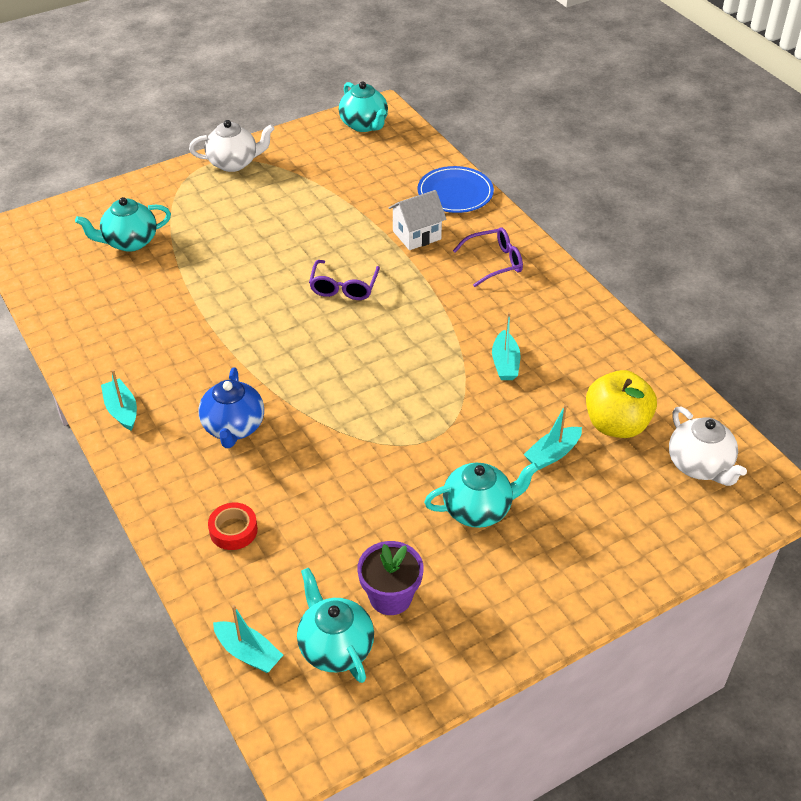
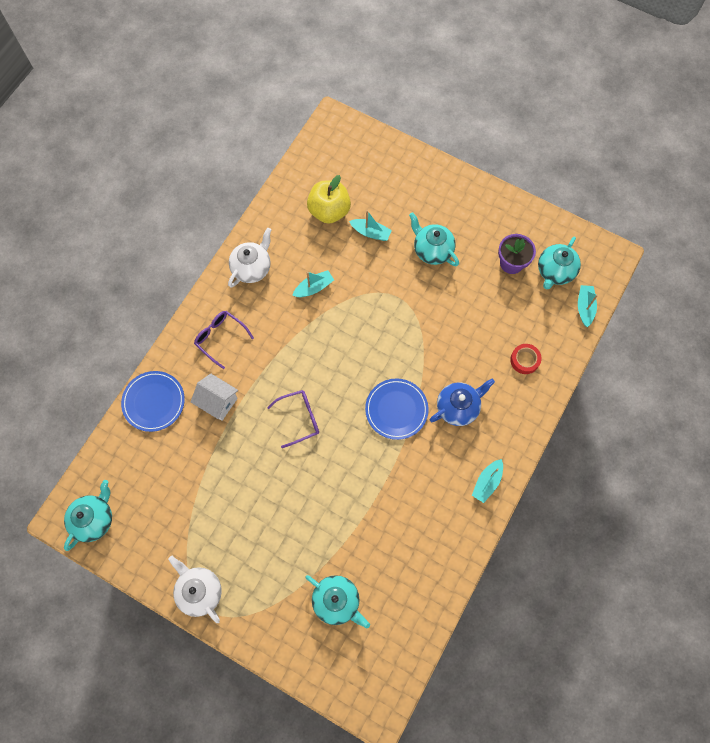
camera: 120 degrees left, 25 degrees up
(282, 370) = (396, 409): none -> blue plate
(700, 466) = (335, 162): white teapot -> white teapot (252, 268)

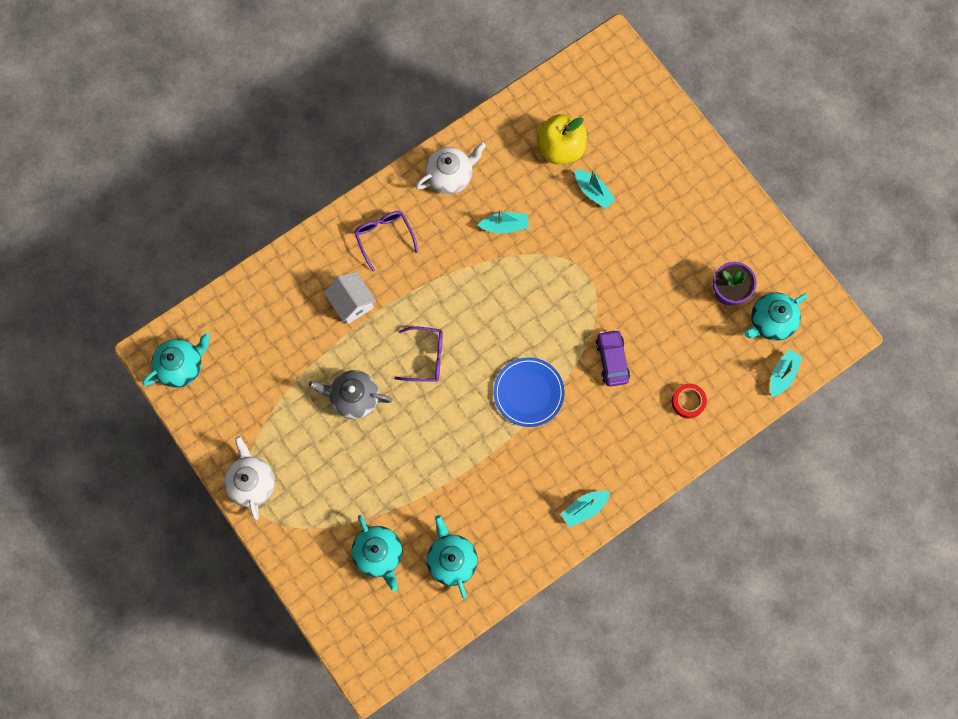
camera: 25 degrees right, 5 degrees up
(154, 402) = (288, 274): blue plate -> none
(255, 479) = (354, 398): none -> grey teapot
(432, 250) = (649, 240): turquoise teapot -> turquoise teapot (452, 560)
(449, 354) = (612, 360): none -> purple car
(458, 407) = (593, 419): blue teapot -> none

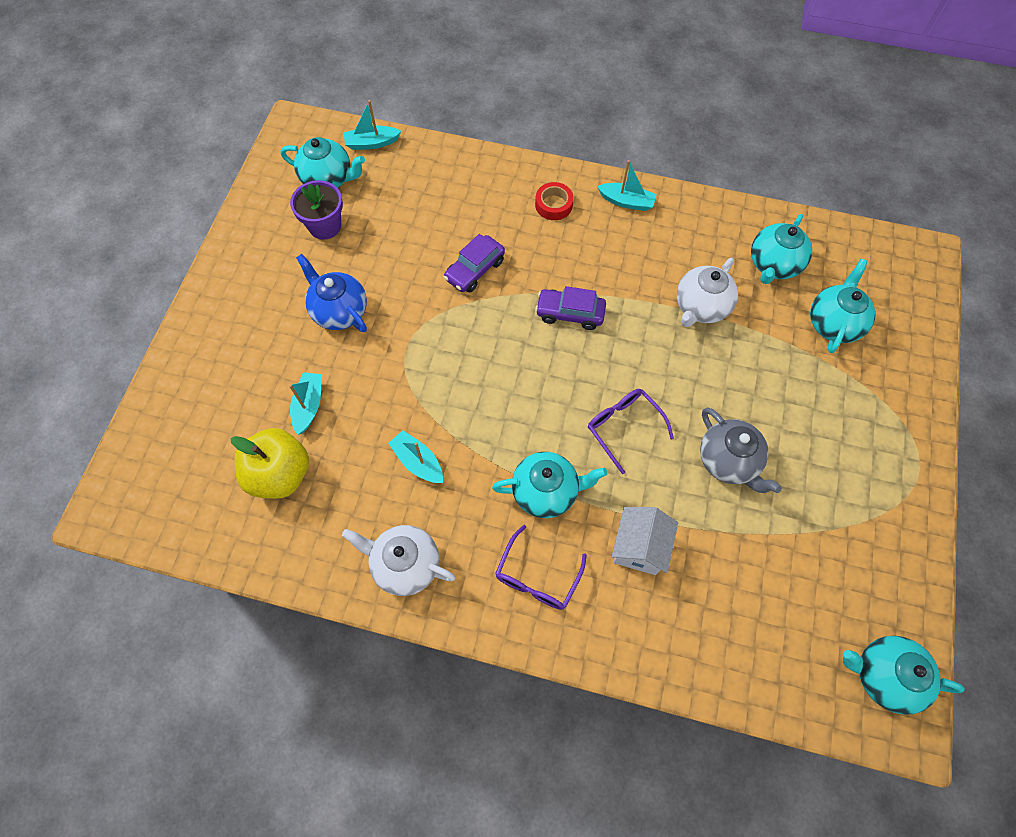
camera: 130 degrees left, 10 degrees down
(252, 482) = (903, 487): white teapot -> white teapot (700, 307)
(426, 280) = (546, 491): none -> turquoise teapot
(528, 393) = (570, 313): blue plate -> purple car
(649, 254) = (339, 311): none -> blue teapot
(688, 402) = (459, 191): red tape -> red tape (553, 205)

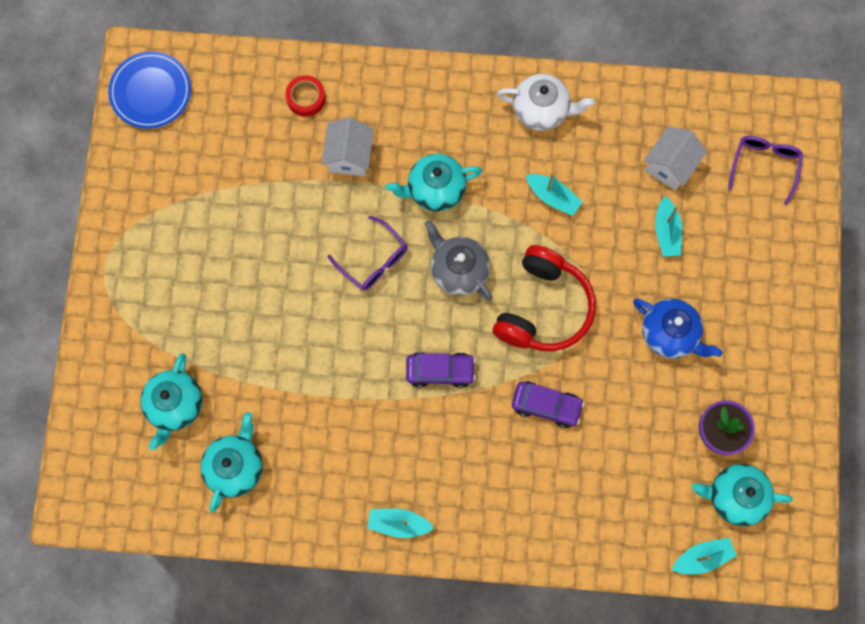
camera: 170 degrees right, 10 degrees up
(280, 474) = (670, 166): yellow apple -> white house
(456, 353) = (543, 308): none -> red headphones
(474, 270) = (546, 406): purple car -> purple car turned 75 degrees clockwise
(537, 577) = (431, 118): purple glasses -> purple glasses (764, 165)
(553, 205) = (478, 505): red tape -> red tape (306, 98)
(700, 307) = (309, 401): white teapot -> none
(728, 461) = (276, 244): grey teapot -> grey teapot (458, 270)
(883, 675) = (150, 92): turquoise teapot -> blue plate

